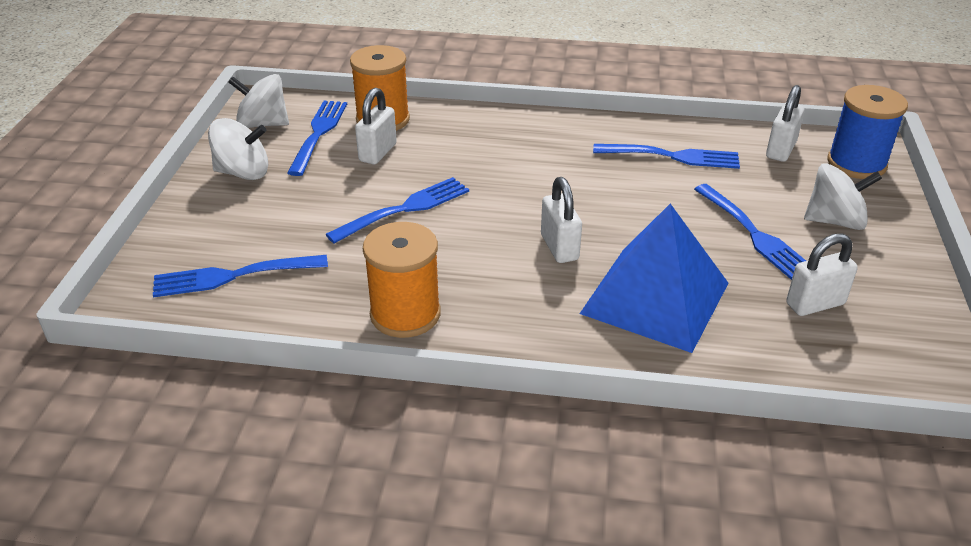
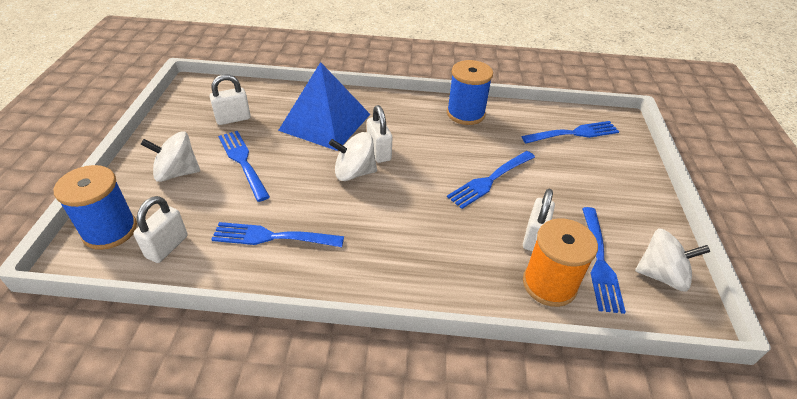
camera: 175 degrees right, 5 degrees up
(243, 172) = (631, 213): white spinning top -> white spinning top (354, 172)
(405, 314) = (465, 114): orange spool -> blue spool

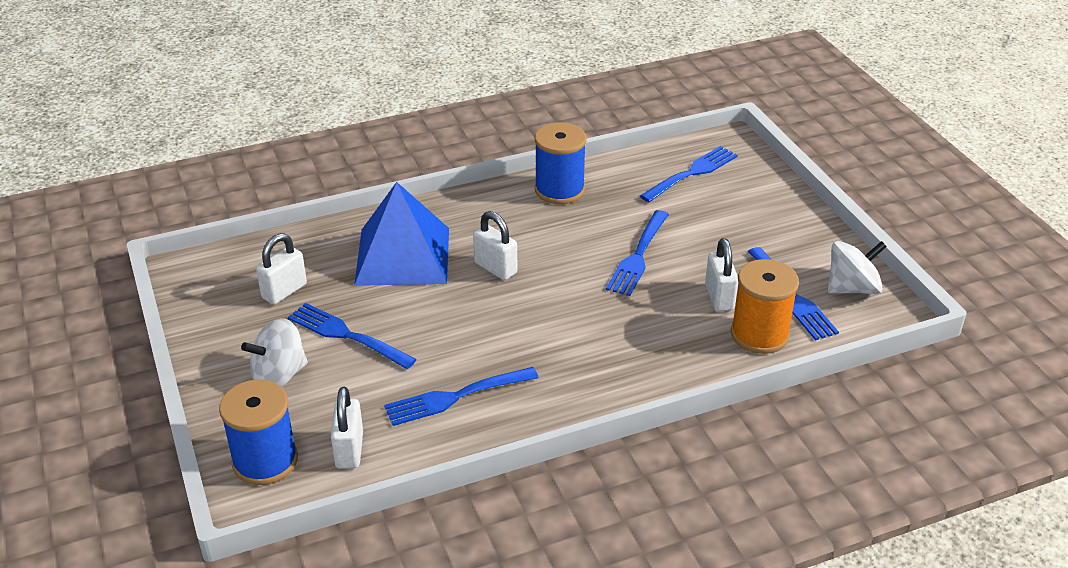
camera: 25 degrees left, 5 degrees down
(354, 172) = (486, 300): white spinning top -> none

